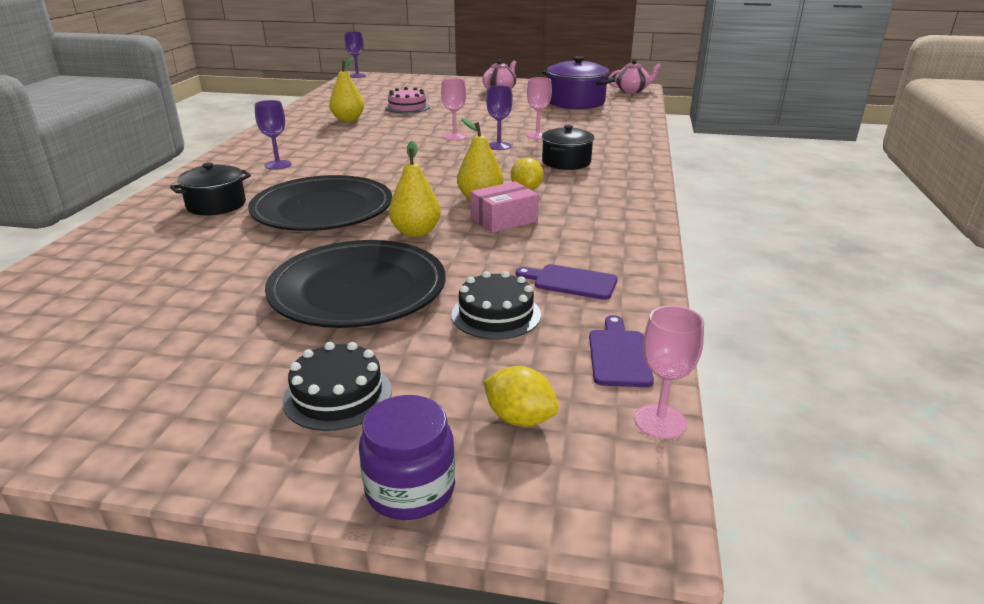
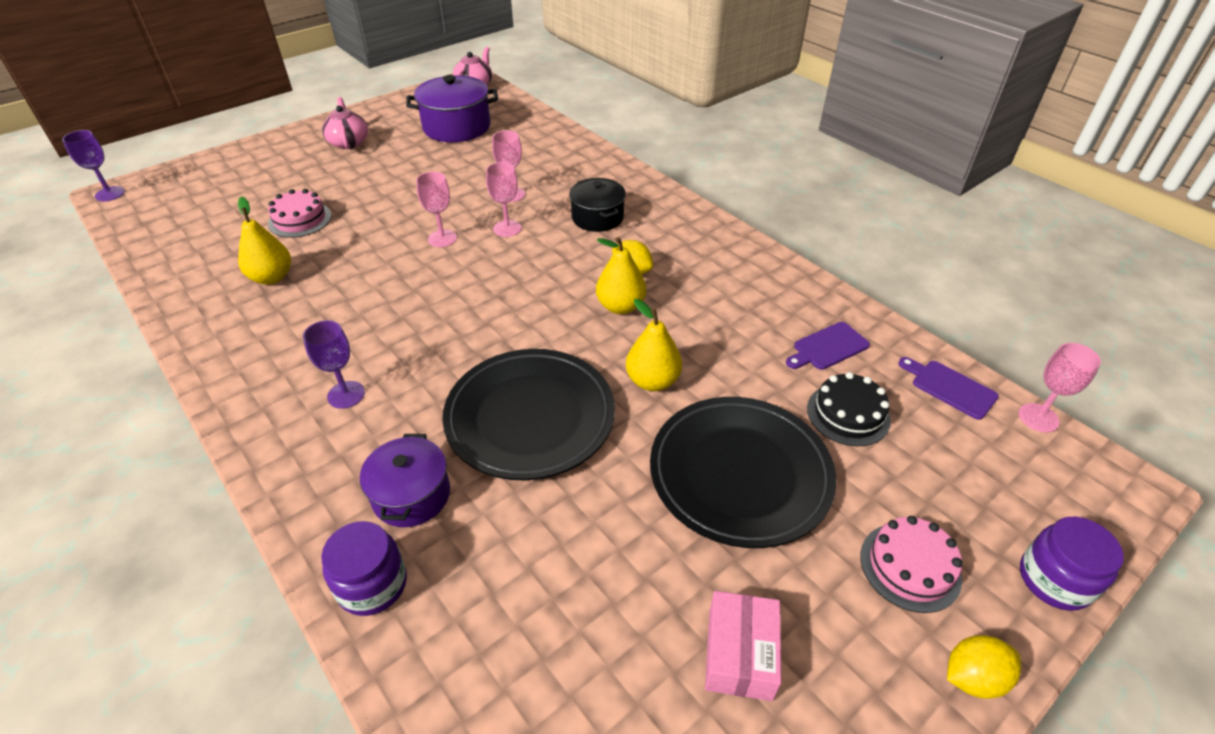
camera: 50 degrees left, 15 degrees up
(138, 219) = (372, 585): none -> purple jar
(216, 205) = (411, 495): black pot -> purple pot
(337, 395) = (910, 566): black cake -> pink cake
(499, 146) = (507, 228): purple goblet -> pink goblet
(504, 220) = (681, 318): pink box -> pink box (740, 654)
(520, 419) = (1000, 480): yellow lemon -> yellow lemon (973, 677)

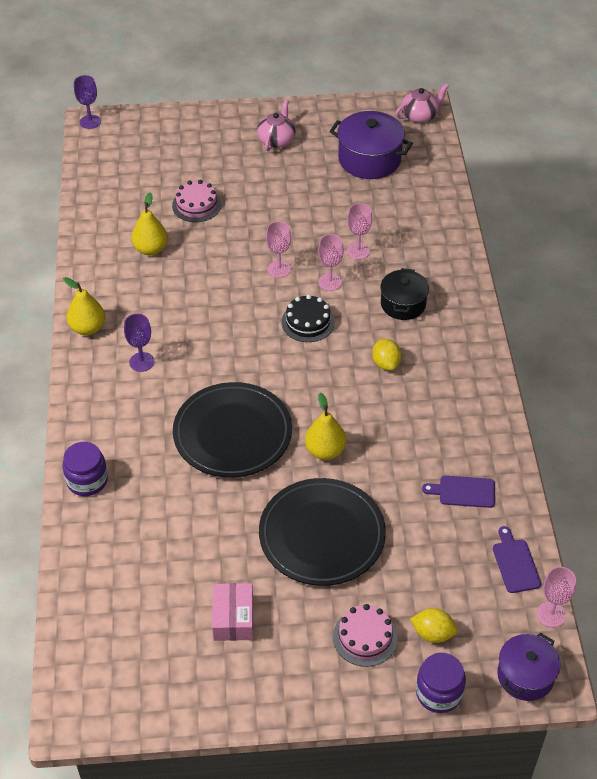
camera: 35 degrees right, 5 degrees up
(411, 495) = (136, 444): purple pot -> purple pot (525, 676)
(620, 306) = (353, 387): yellow pear -> yellow pear (88, 328)
(740, 654) = (233, 618): pink box -> pink box turned 45 degrees counterclockwise
(848, 414) = (426, 540): black cake -> black cake (308, 322)
(973, 677) = (337, 700): yellow lemon -> yellow lemon (433, 633)

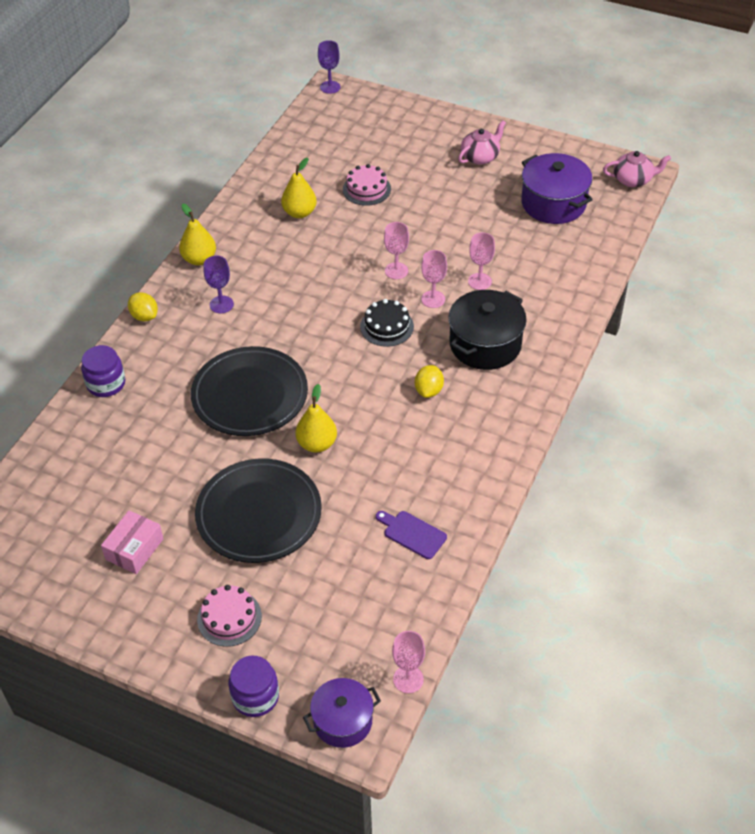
camera: 30 degrees right, 0 degrees up
(403, 304) = (485, 344): black pot -> black pot, size x1.53
(433, 633) = (289, 643): yellow lemon -> yellow lemon (144, 316)
(515, 563) = (410, 618): purple cutting board -> none

